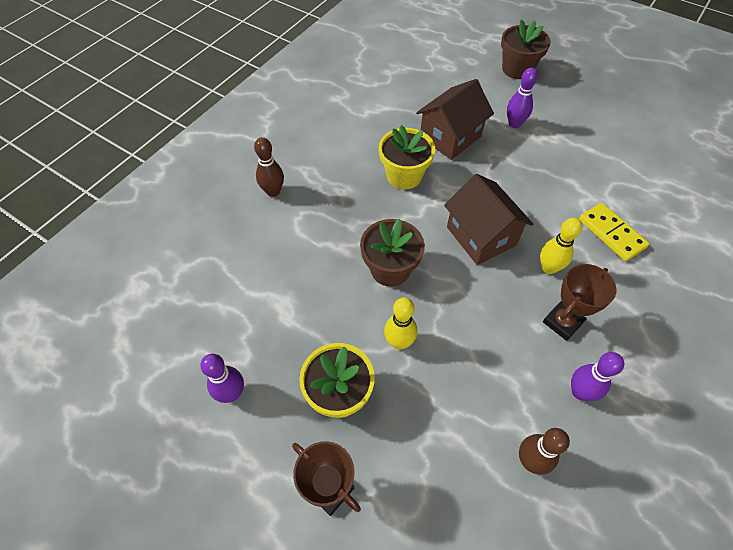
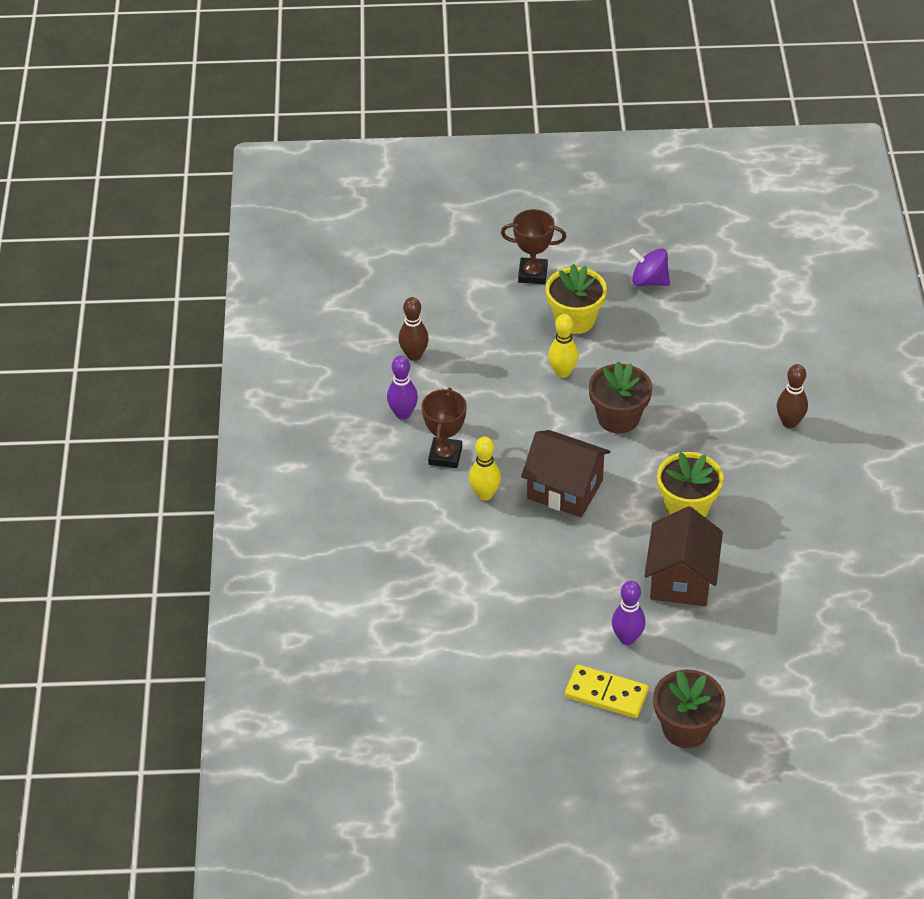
camera: 145 degrees right, 10 degrees down
(232, 393) = (649, 281): purple bowling pin -> purple spinning top
(611, 233) = (446, 560): yellow domino -> yellow domino (606, 694)

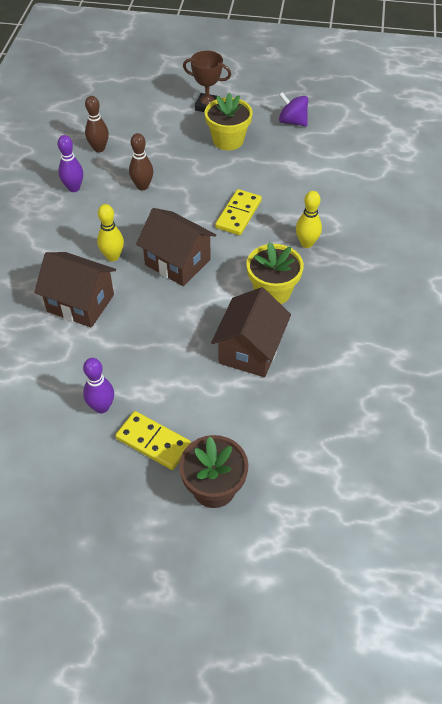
camera: 10 degrees right, 5 degrees up
(445, 456) = (93, 223): brown trophy -> none
(468, 556) = (80, 303): none -> brown house
(562, 372) = (206, 175): yellow bowling pin -> yellow bowling pin (306, 243)
(618, 418) = (238, 214): brown flower pot -> yellow domino
(627, 638) = (188, 394): purple bowling pin -> purple bowling pin (101, 407)
(789, 422) = (375, 237): brown bowling pin -> brown bowling pin (142, 186)

